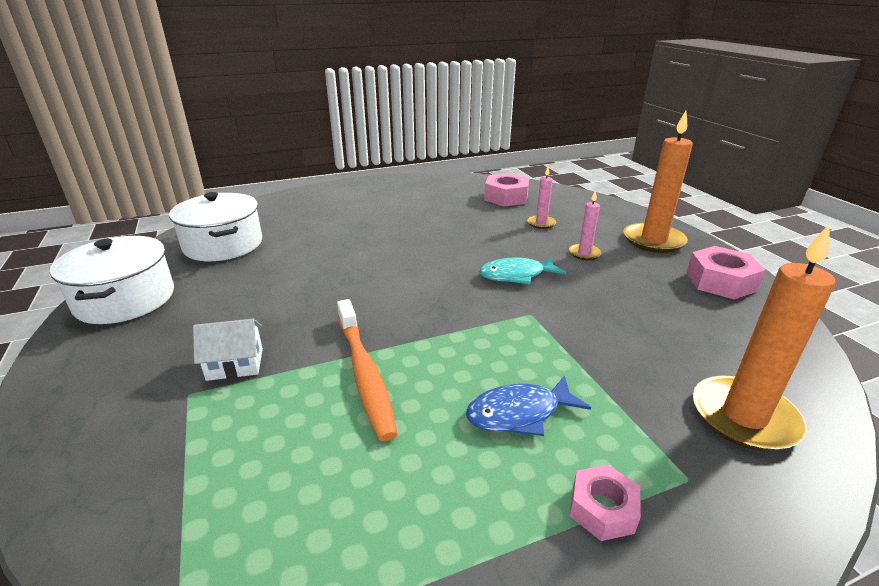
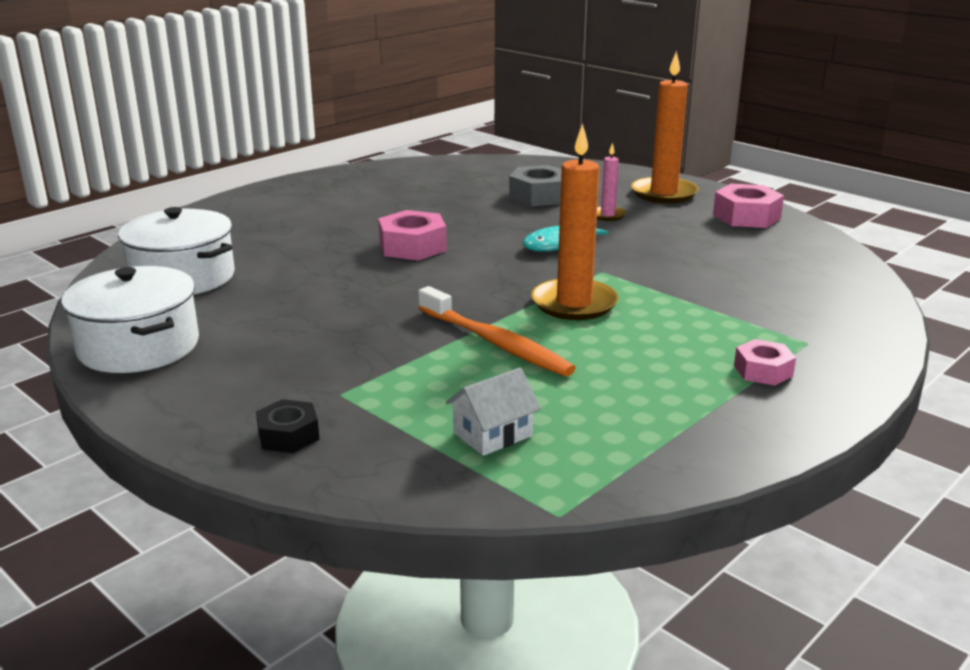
camera: 25 degrees left, 5 degrees down
(99, 431) = (288, 435): none -> black nut
(235, 364) = (357, 365): white house -> white house (493, 434)
(506, 197) = (475, 176): pink nut -> pink nut (412, 246)
(519, 413) = (657, 336): blue fish -> none
(541, 223) = (539, 196): pink candle -> grey nut
(744, 417) = (822, 301): orange candle -> orange candle (574, 303)

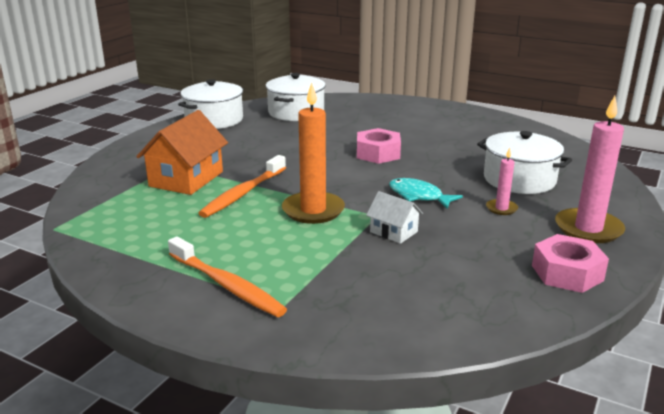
camera: 75 degrees right, 0 degrees up
(288, 435) = (131, 161): black nut -> none
(412, 384) = (186, 179): none -> orange house
(493, 434) = (133, 204): white house -> white house (393, 232)
(539, 196) = (519, 179): grey nut -> white pot
(664, 193) = (588, 229): orange candle -> pink candle
(763, 371) = (227, 285): pink nut -> orange toothbrush

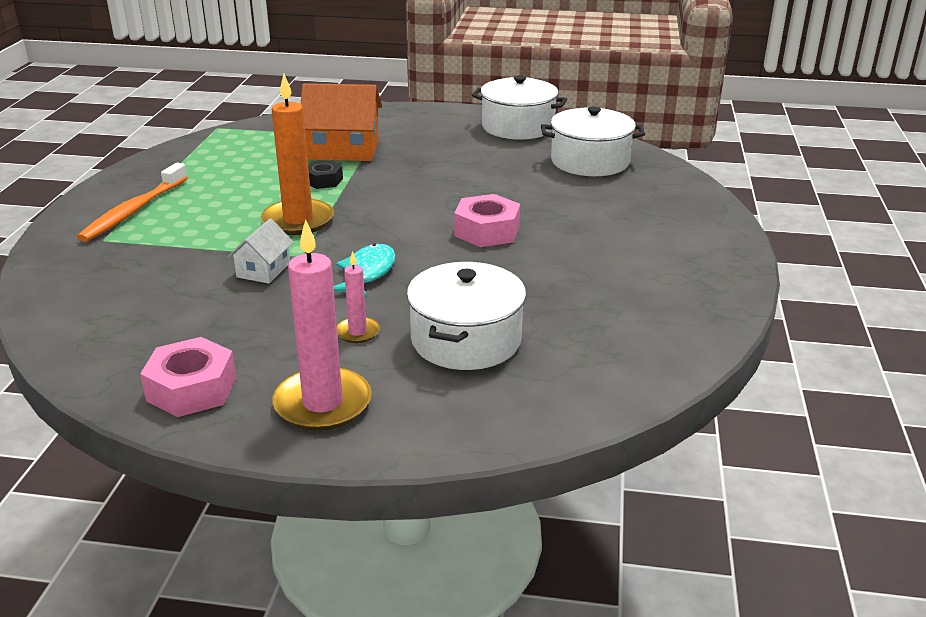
camera: 70 degrees right, 5 degrees up
(243, 193) = (323, 181): orange toothbrush -> black nut

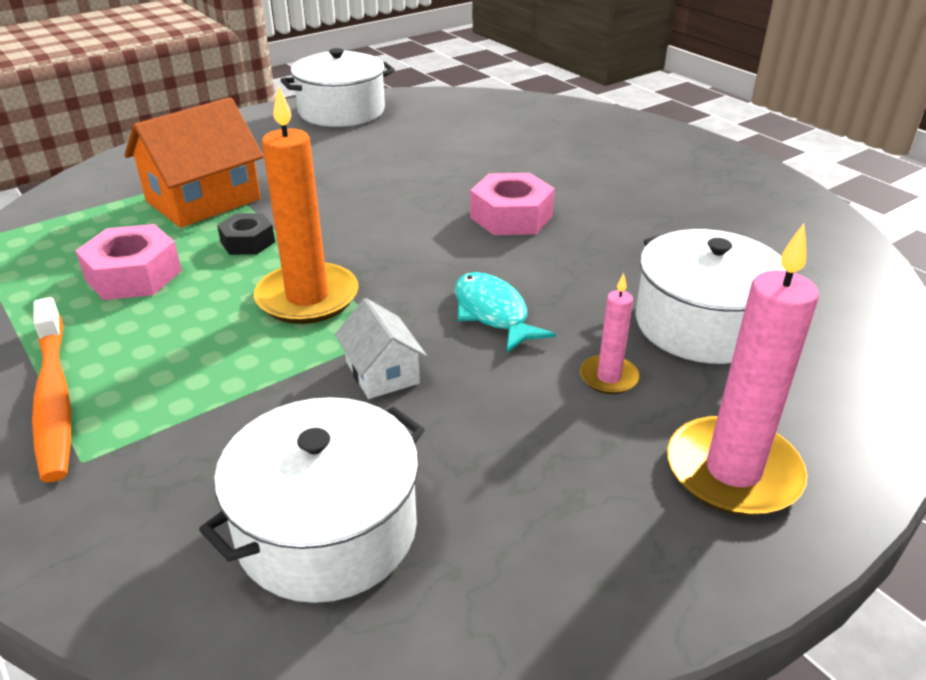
camera: 45 degrees left, 5 degrees up
(192, 389) = (591, 561): pink nut -> pink nut (133, 275)
(590, 161) = (466, 119): white pot -> white pot (327, 529)

